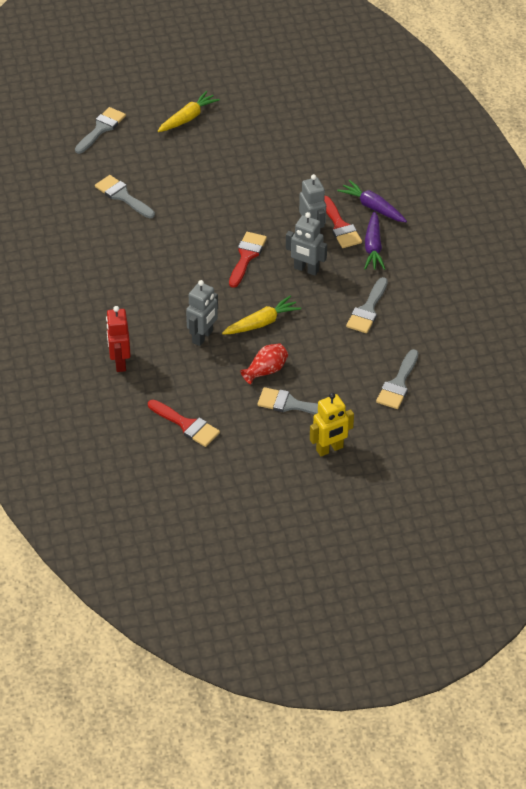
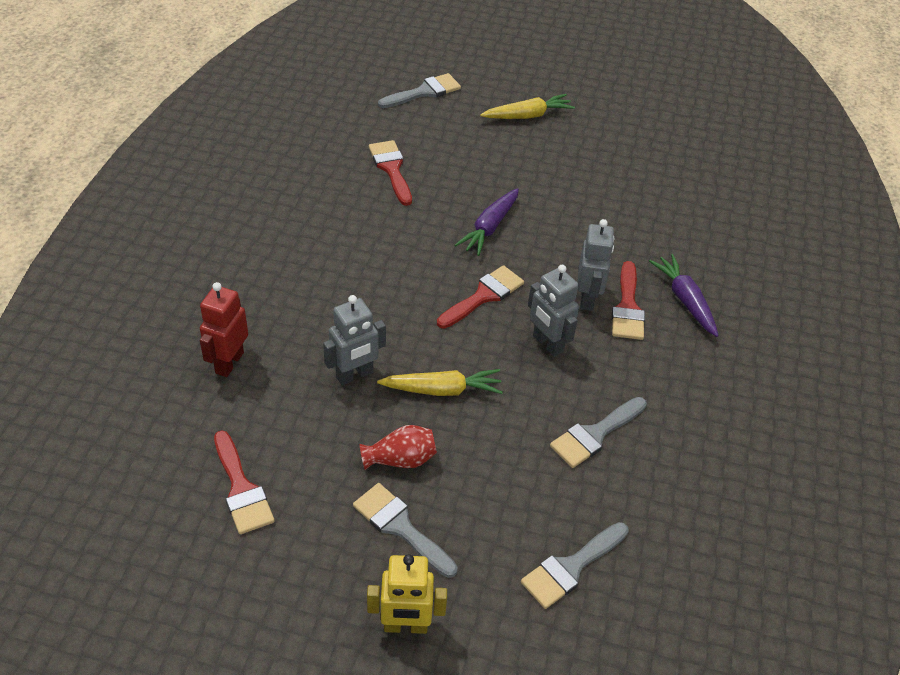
camera: 25 degrees right, 0 degrees up
(123, 196) = (391, 169): grey brush -> red brush
(373, 247) = (654, 352): purple carrot -> purple carrot (489, 228)

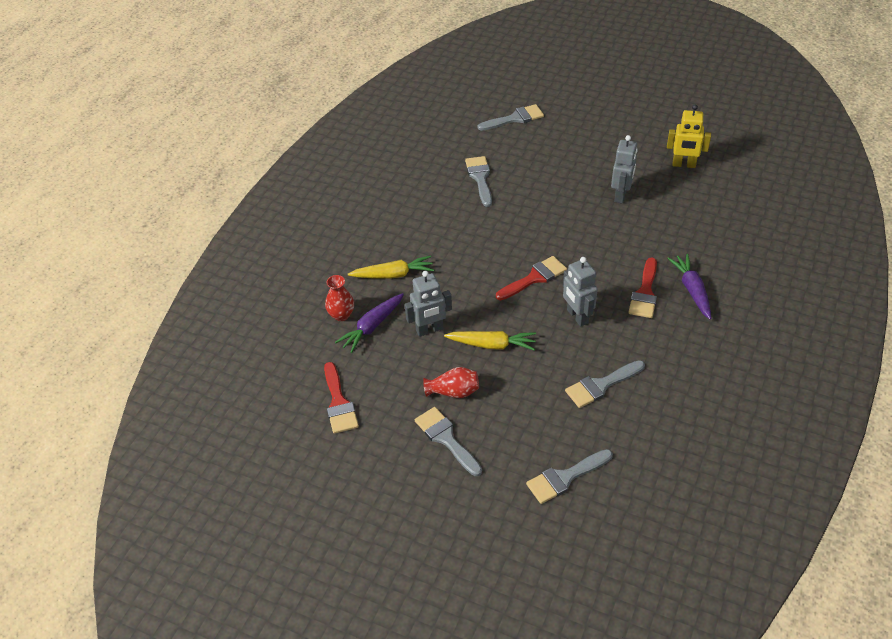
camera: 15 degrees right, 0 degrees up
(229, 363) = (341, 315): red robot -> red vase
(391, 169) = (480, 178): red brush -> grey brush
(405, 626) = (439, 505): yellow robot -> yellow robot (684, 165)
(489, 228) = (548, 226): purple carrot -> purple carrot (372, 327)
(528, 115) = (593, 140): yellow carrot -> yellow carrot (393, 274)
(587, 298) = (614, 284): grey robot -> grey robot (621, 195)

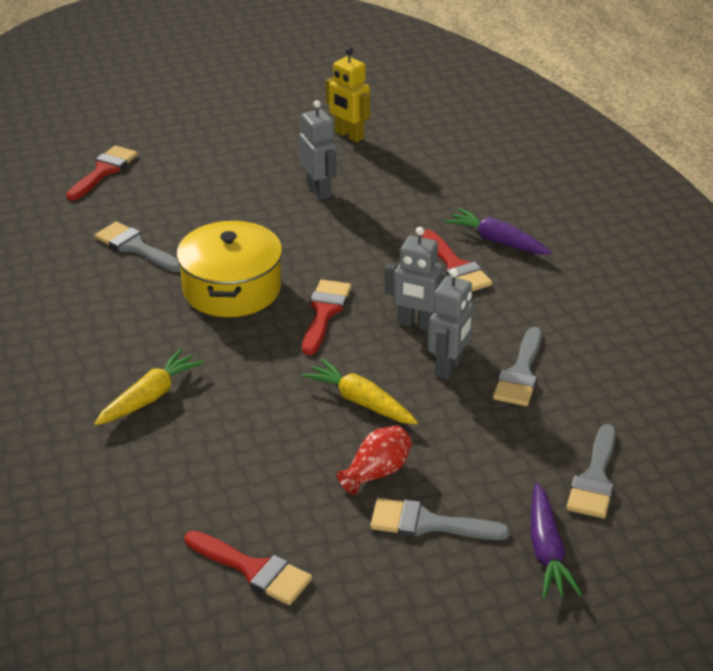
camera: 45 degrees left, 10 degrees down
(341, 315) = (135, 475): red vase -> none
(372, 327) = (192, 466): purple carrot -> purple carrot (547, 551)
(429, 330) = (269, 428): grey robot -> grey robot (449, 367)
(492, 345) = (360, 401): yellow carrot -> yellow carrot turned 105 degrees counterclockwise
(502, 233) = (232, 289): none -> yellow pot
(515, 119) = (104, 171): grey brush -> red brush
(684, 165) = (349, 135): yellow robot -> yellow robot turned 75 degrees clockwise

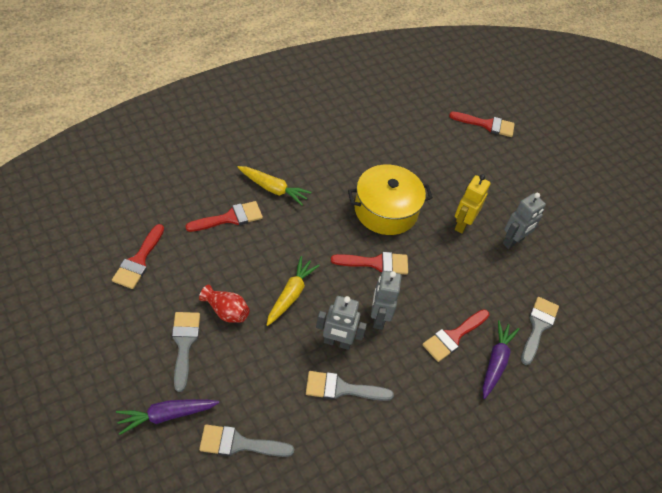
camera: 70 degrees right, 15 degrees up
(136, 247) = (412, 155): grey brush -> grey brush (538, 327)
(195, 452) = (229, 218): none -> red brush
(349, 135) = (593, 250): yellow robot -> yellow robot (462, 224)

